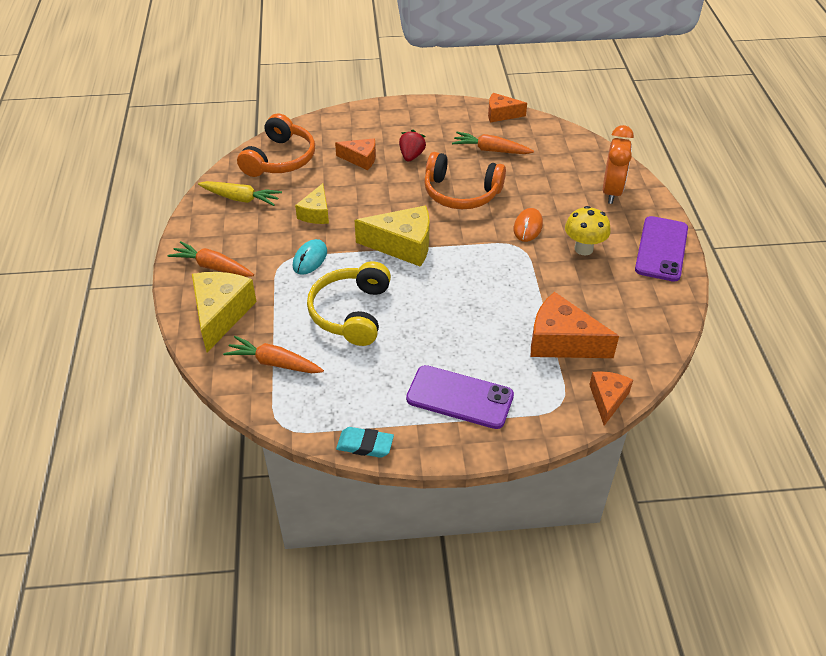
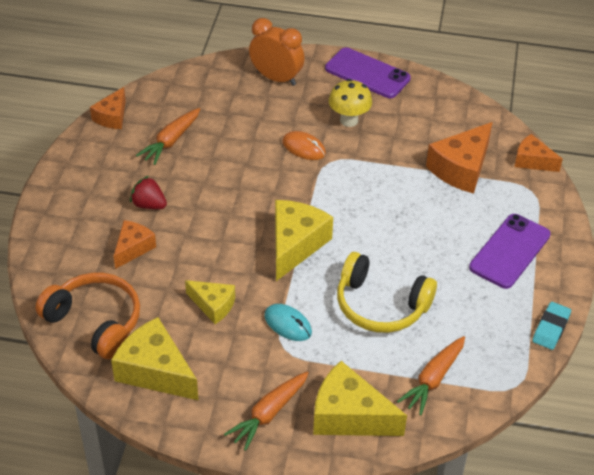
camera: 75 degrees left, 0 degrees up
(241, 198) = (155, 371): yellow carrot -> yellow cheese
(461, 193) = (231, 181): orange headphones -> none

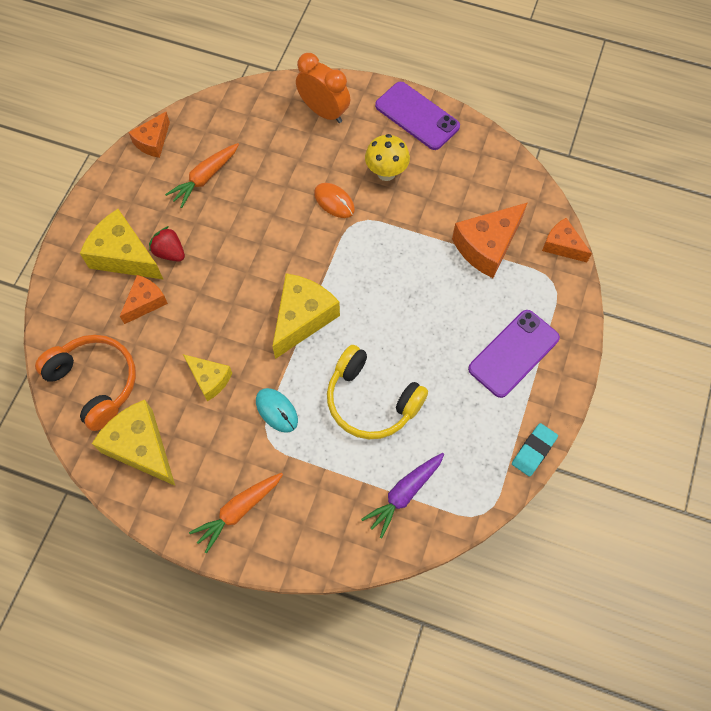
camera: 10 degrees right, 20 degrees up
(349, 415) = (314, 524): yellow cheese -> yellow cheese (124, 256)
(433, 379) = (404, 494): orange carrot -> purple carrot

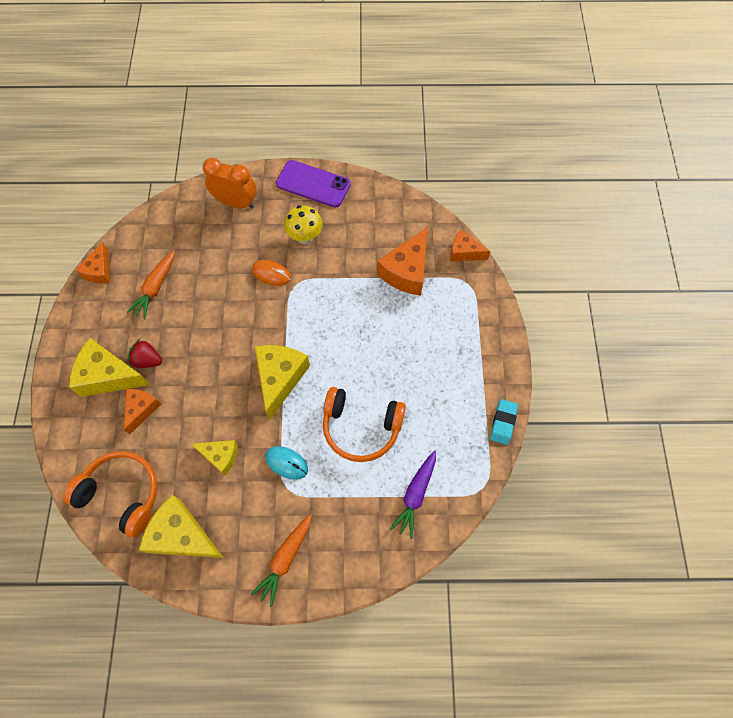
camera: 20 degrees left, 0 degrees up
(371, 400) = (361, 427): yellow headphones -> orange headphones
(513, 353) = (459, 350): purple phone -> none

